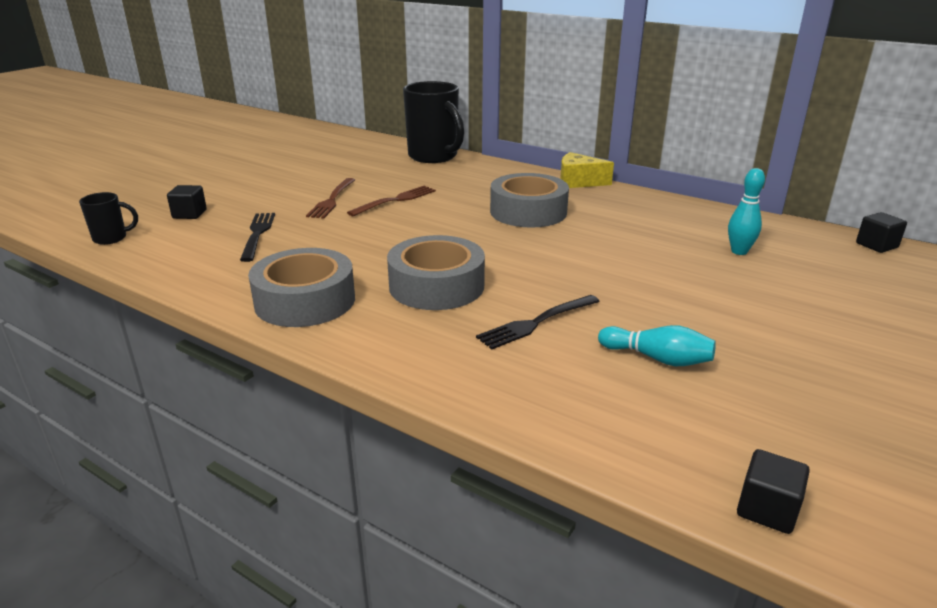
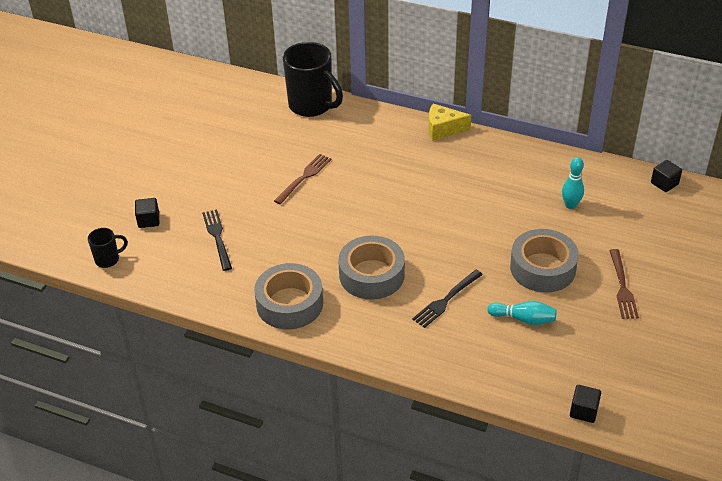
camera: 10 degrees left, 15 degrees up
(332, 200) = (253, 184): brown fork -> brown fork (622, 287)
(528, 212) = (412, 178): grey tape -> grey tape (542, 268)

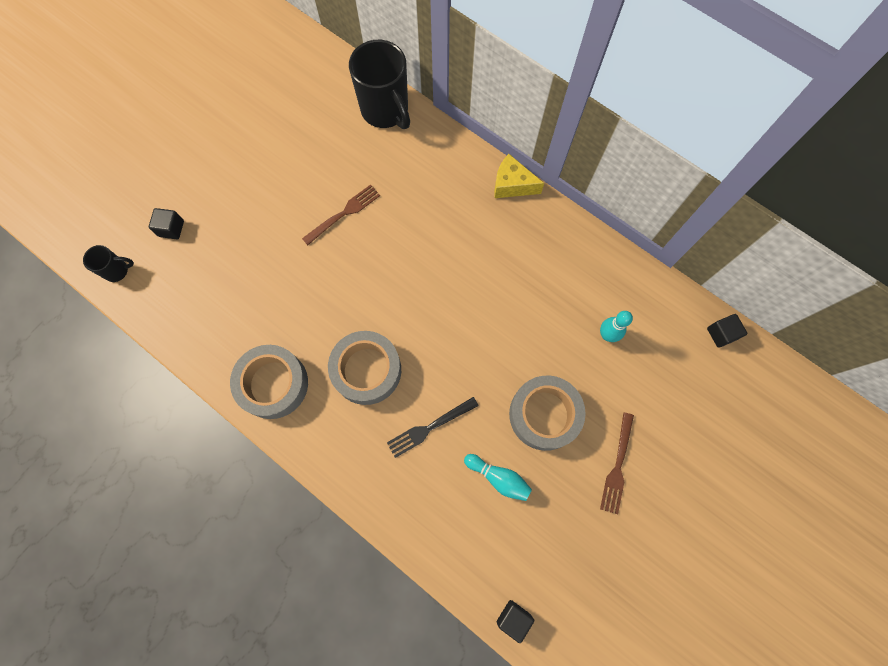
camera: 15 degrees right, 30 degrees up
(217, 237) = (231, 272): black fork -> none

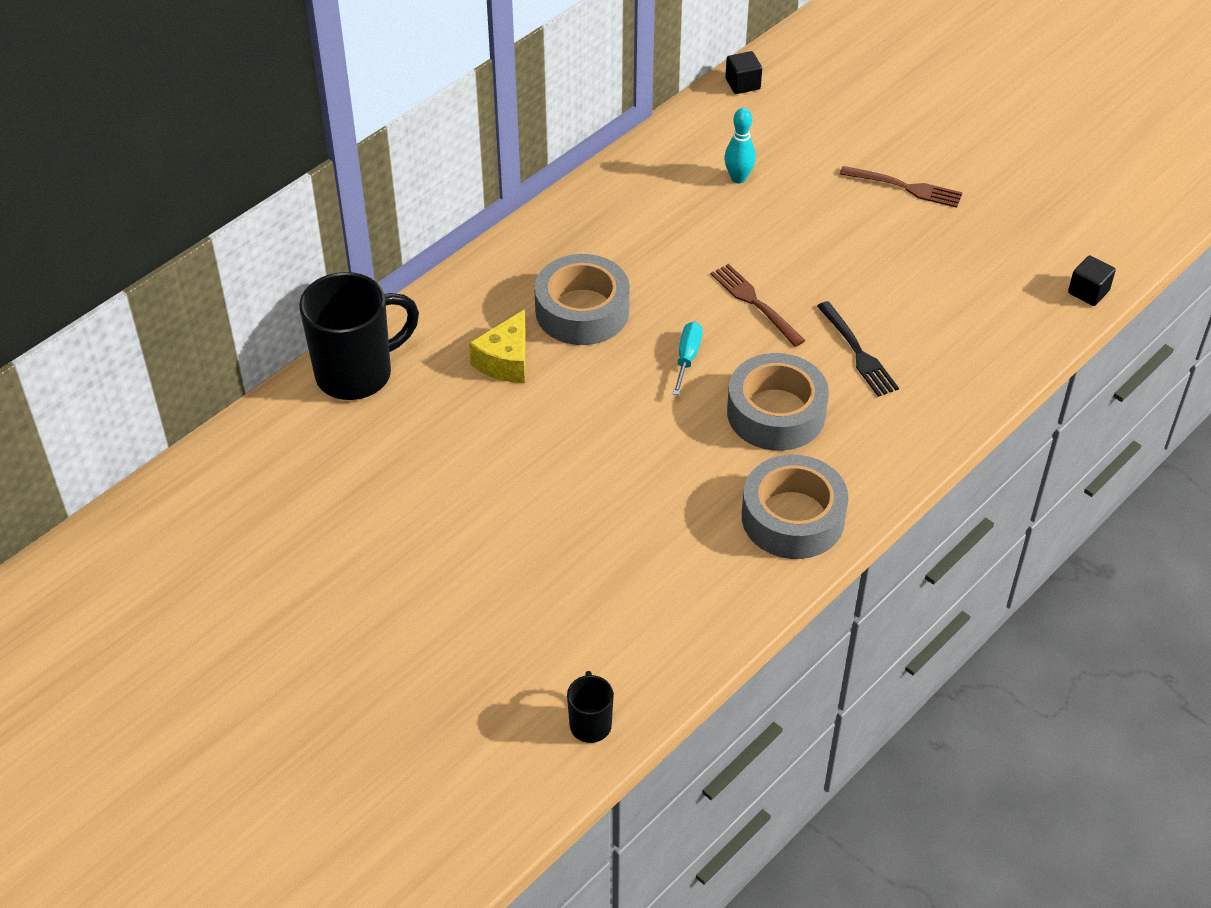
camera: 85 degrees left, 25 degrees down
(171, 228) = (522, 649): black cube -> none
(343, 213) = (527, 429): brown fork -> brown fork (755, 303)
(415, 308) = (687, 357): none -> turquoise screwdriver
(498, 478) = (922, 291): turquoise bowling pin -> none
(512, 185) = (510, 245): yellow cheese -> yellow cheese (505, 361)
(544, 414) = (841, 244): grey tape -> grey tape (582, 311)

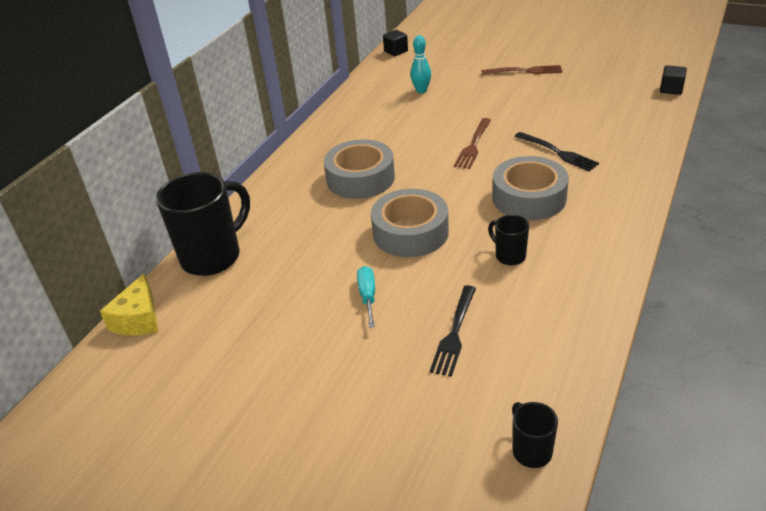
camera: 15 degrees left, 10 degrees down
(505, 361) = (321, 220): yellow cheese -> yellow cheese (138, 319)
(584, 568) = (454, 333): none -> black fork
(687, 357) = (448, 184): turquoise screwdriver -> turquoise screwdriver (368, 296)
(702, 489) = (509, 256): none -> black mug
(755, 303) = (473, 145): brown fork -> brown fork turned 105 degrees counterclockwise
(793, 517) = (585, 254): grey tape -> grey tape (410, 232)

